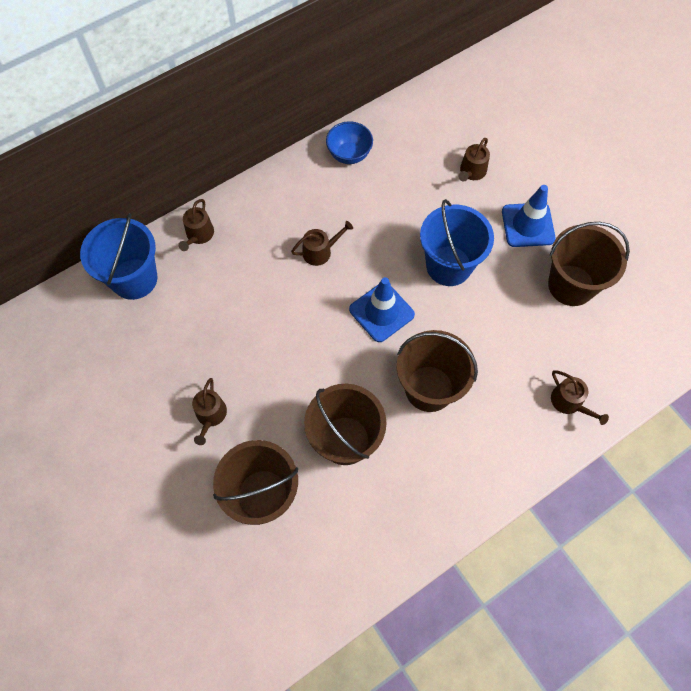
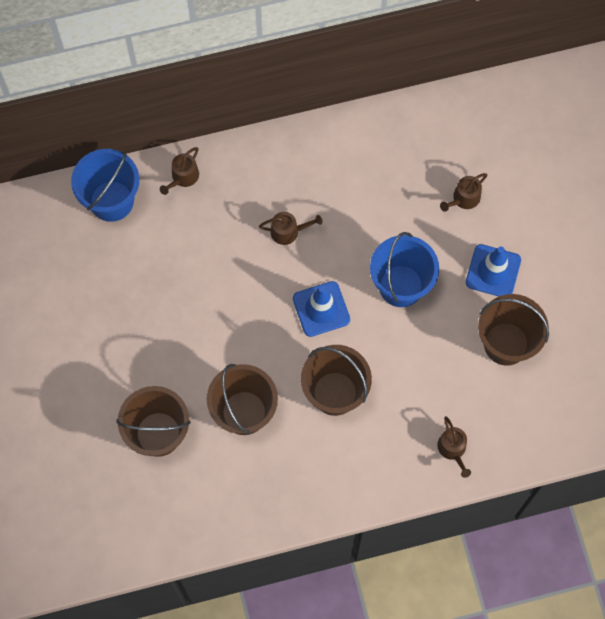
camera: 20 degrees right, 5 degrees up
(210, 416) = (137, 351): brown watering can -> none
(349, 154) = (353, 141): blue bowl -> none

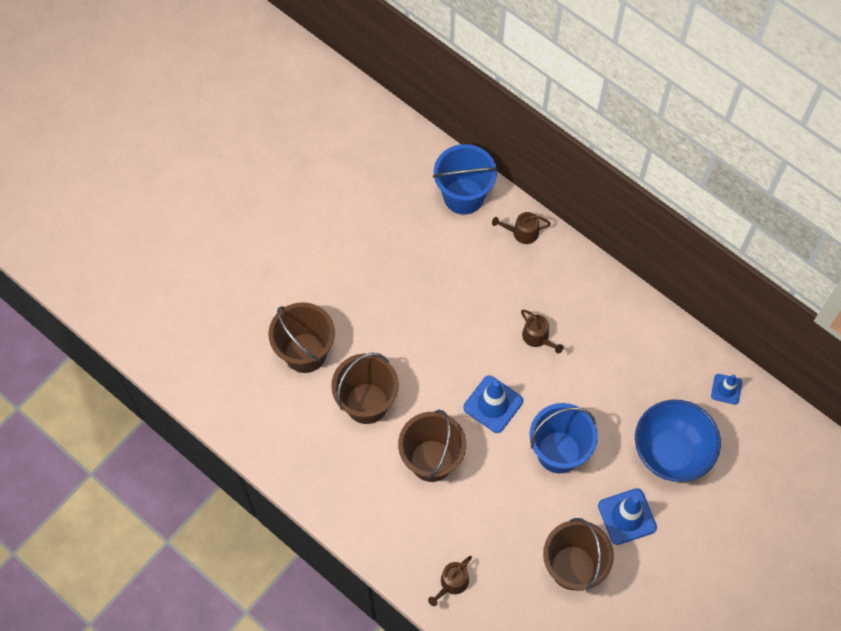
camera: 55 degrees right, 5 degrees down
(441, 118) = (726, 389): none -> blue traffic cone
(463, 199) = (671, 452): brown watering can -> blue bowl

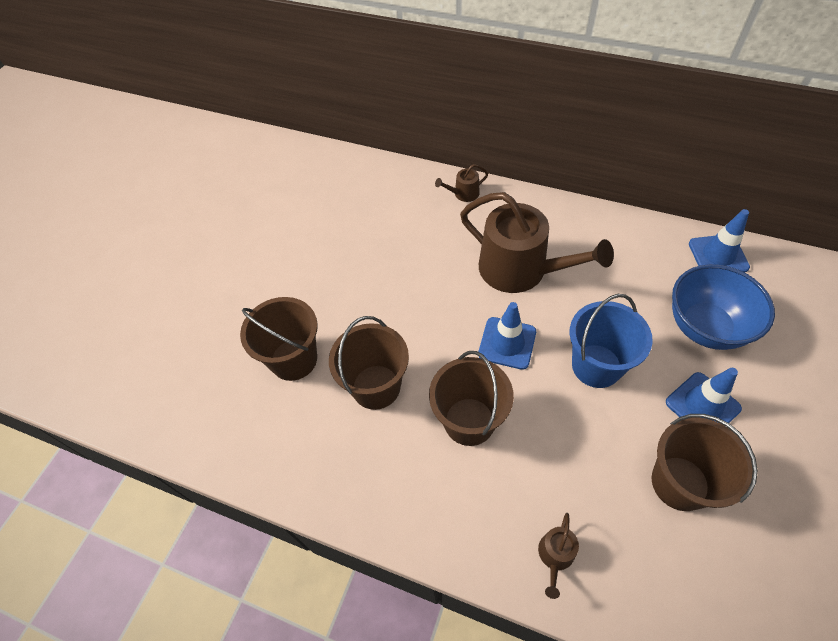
camera: 15 degrees left, 10 degrees down
(463, 196) = (399, 183): blue bucket -> none
(538, 337) = (520, 270): brown watering can -> brown watering can, size x2.43
(726, 389) = (718, 255): blue traffic cone -> blue traffic cone, size x1.66

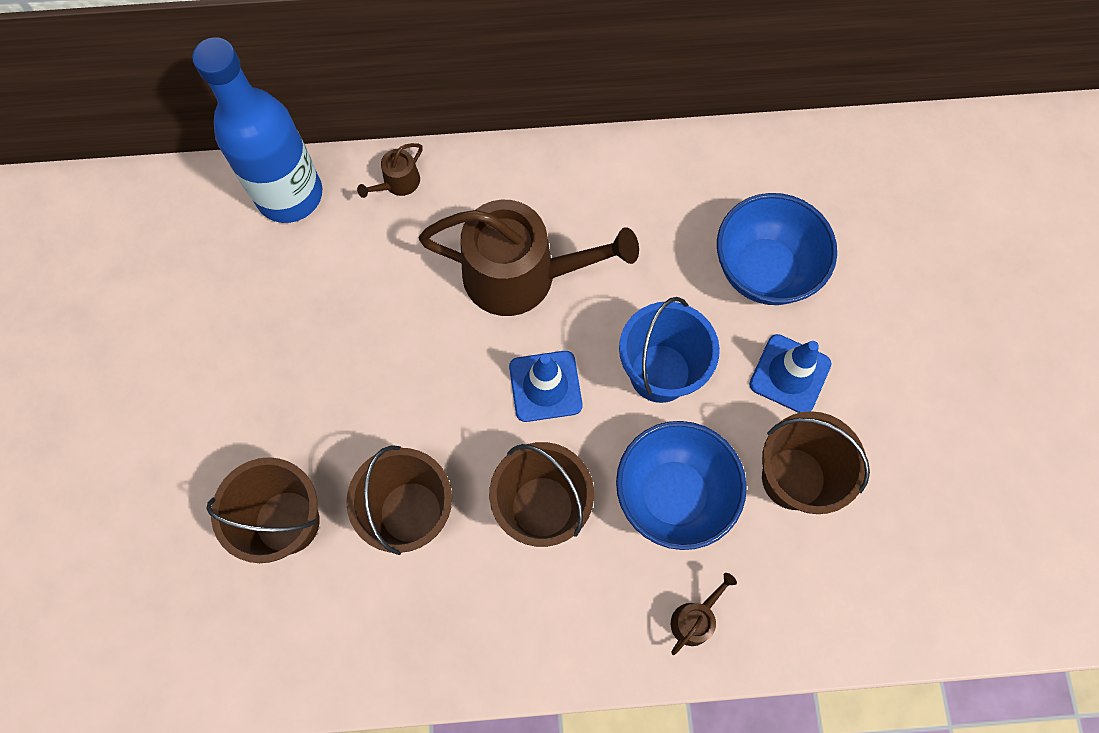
camera: 30 degrees left, 15 degrees up
(394, 180) = (289, 195): none -> blue bottle
(555, 556) = (695, 619): brown watering can -> brown watering can turned 135 degrees counterclockwise
(574, 454) = (673, 495): none -> blue bowl
(718, 255) = (750, 161): blue traffic cone -> none

